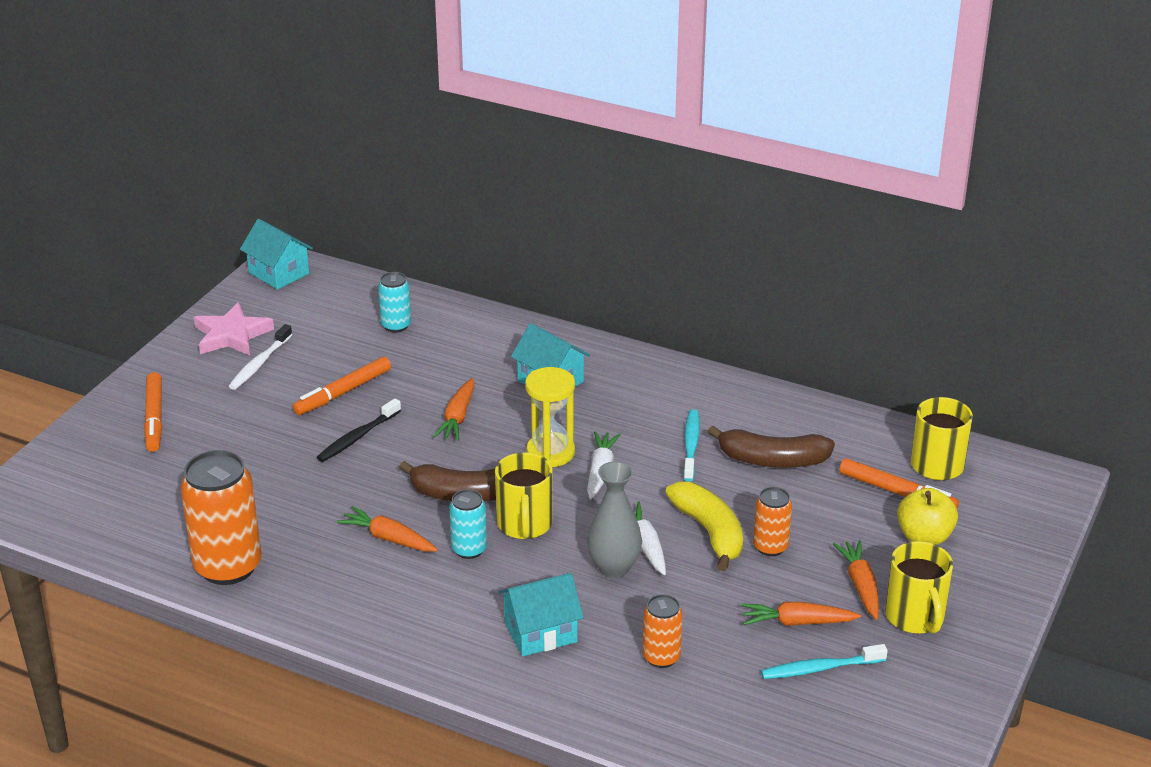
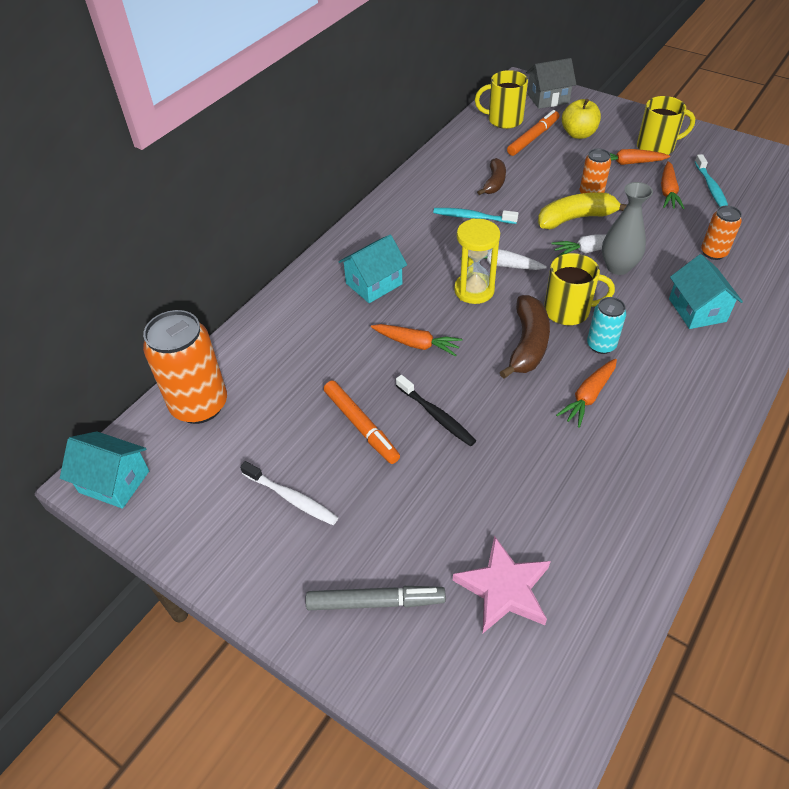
camera: 80 degrees left, 15 degrees up
(154, 418) = (375, 602): orange marker -> grey marker
(228, 567) = (636, 520): orange can -> orange can (199, 405)
(232, 335) = (227, 526): pink star -> pink star (504, 588)
(279, 273) = (114, 481): turquoise house -> turquoise house turned 60 degrees clockwise
(396, 325) = (255, 382): turquoise can -> none
(772, 460) = (494, 183): brown banana -> brown banana, size x0.65
(1018, 506) = (548, 98): none -> grey house

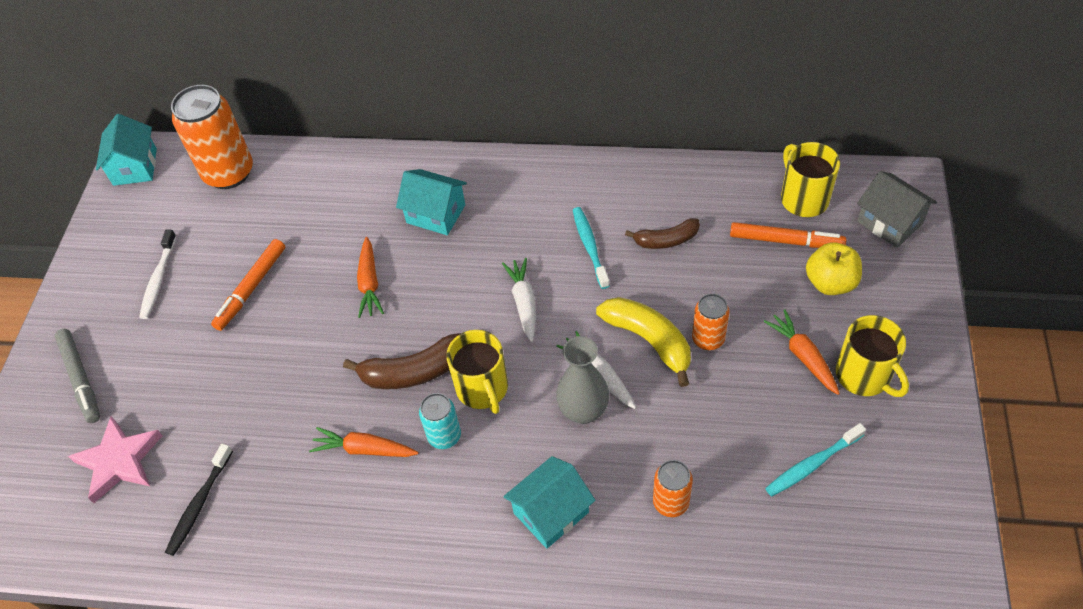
camera: 65 degrees right, 5 degrees up
(436, 415) = (286, 337): black toothbrush -> black toothbrush (199, 504)
(474, 290) = (470, 296): yellow hourglass -> none
(668, 191) = (769, 418): orange carrot -> none

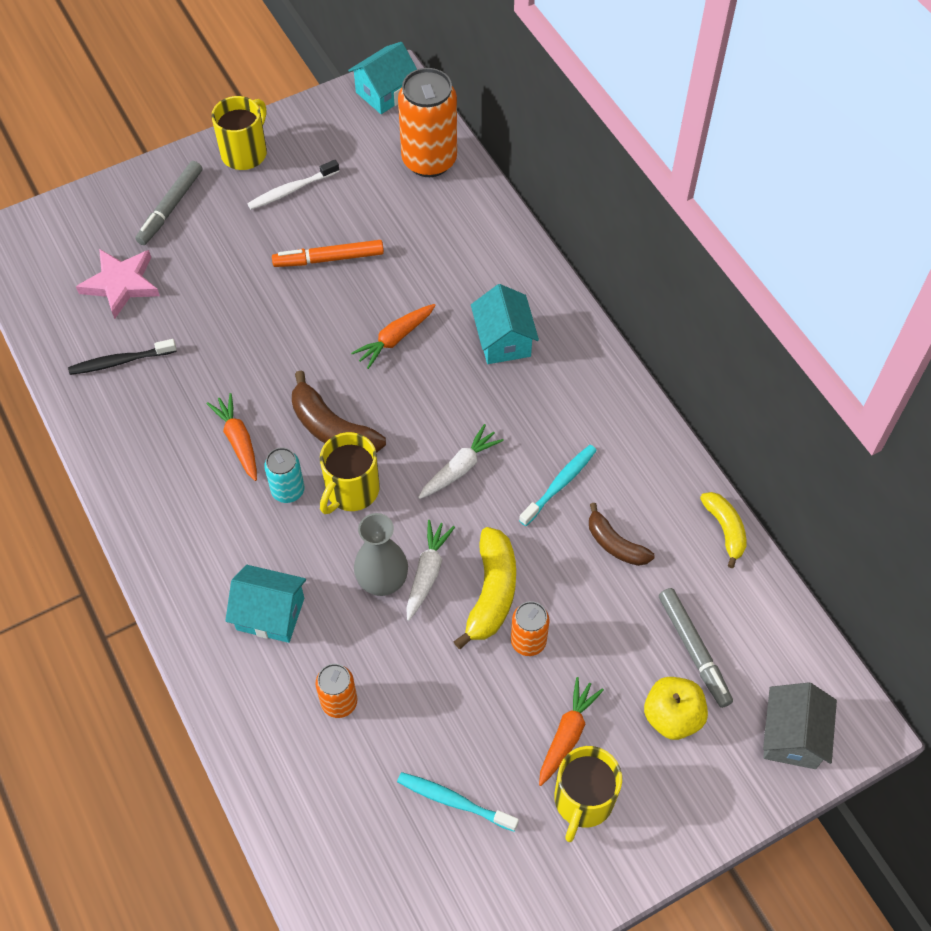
camera: 50 degrees right, 5 degrees up
(703, 171) = (725, 530): none -> yellow banana
(785, 241) = (694, 650): orange marker -> grey marker
(803, 198) = (760, 639): yellow mug -> yellow mug (245, 152)

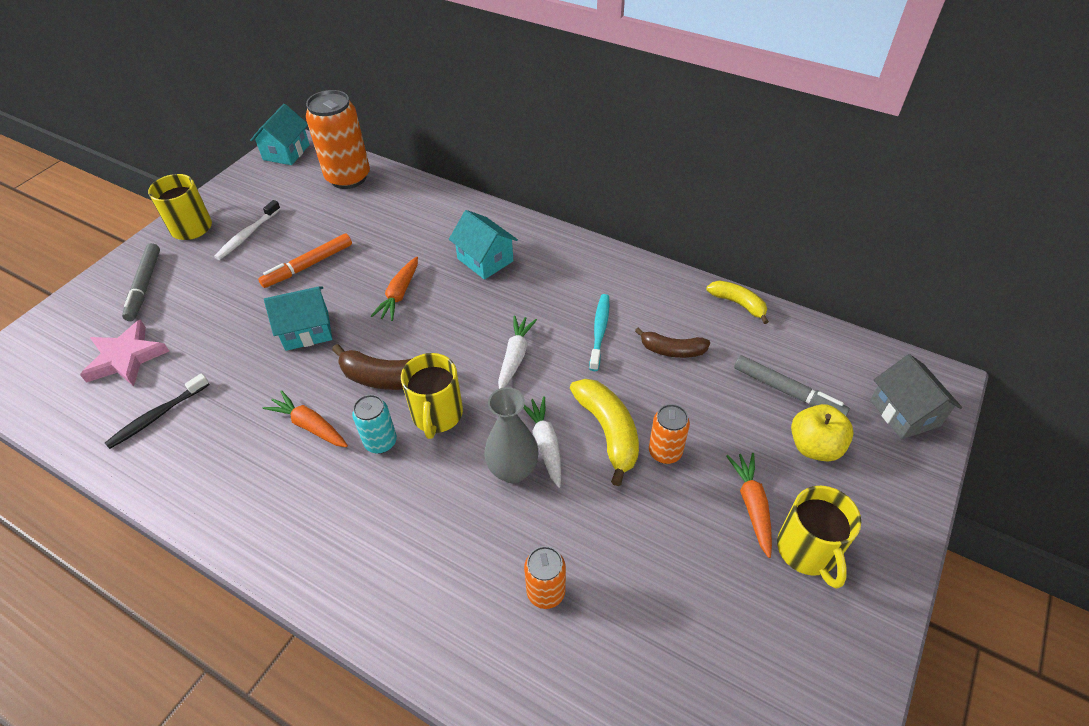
camera: 30 degrees left, 10 degrees down
(270, 614) = (430, 551): turquoise house -> turquoise house (307, 330)
(454, 801) = (708, 618): turquoise toothbrush -> none

